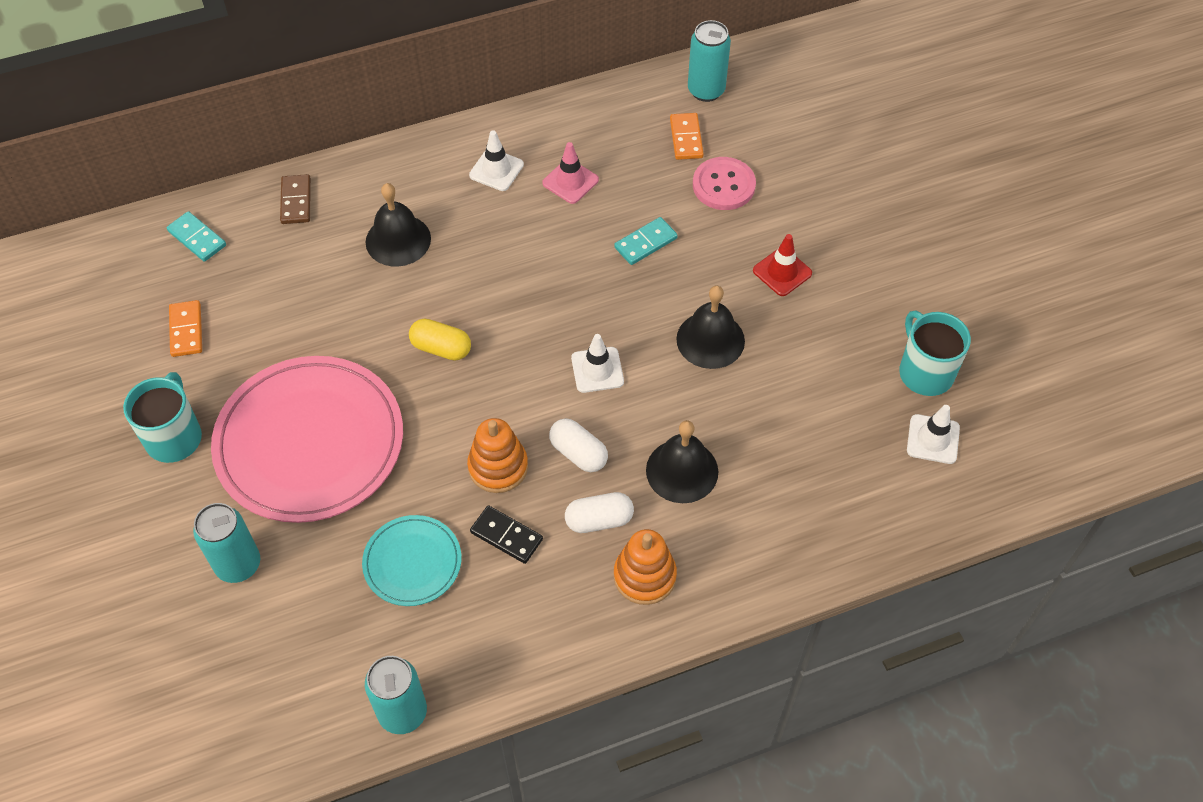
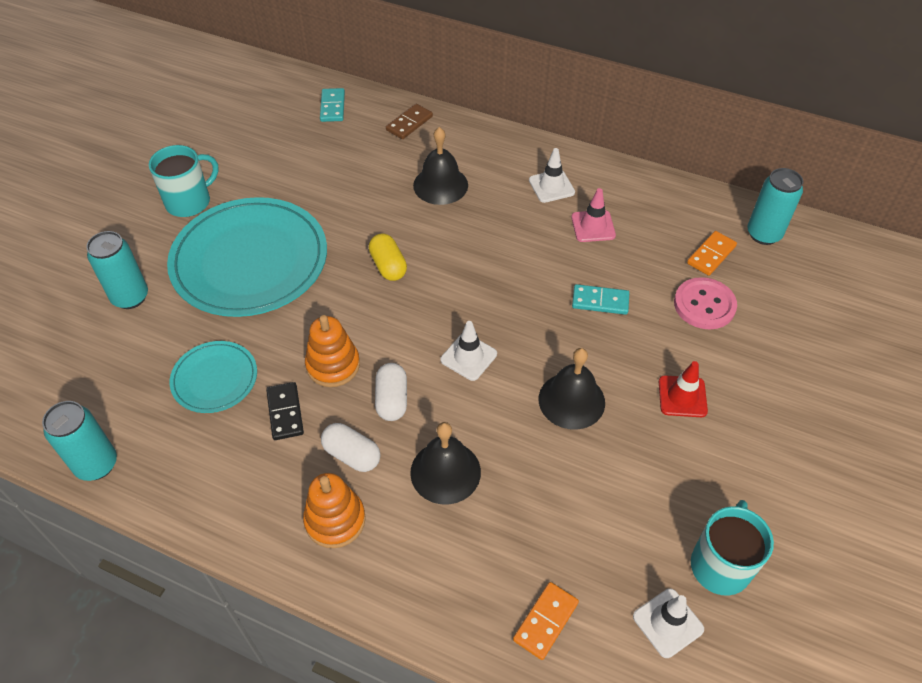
camera: 45 degrees right, 5 degrees down
(186, 330) = (266, 150): orange domino -> orange domino (545, 621)
(310, 442) = (250, 261): pink plate -> turquoise plate

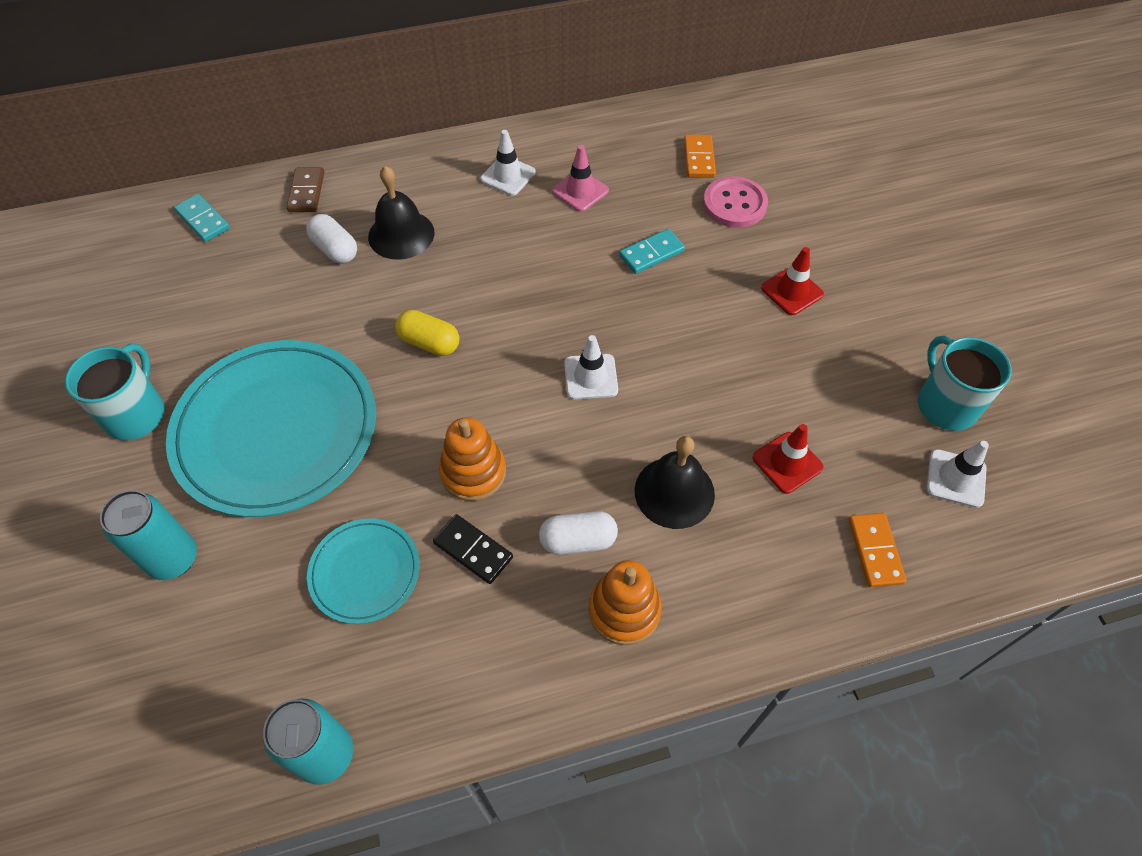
camera: 40 degrees left, 5 degrees up
(392, 400) = (562, 464): white capsule -> white capsule (335, 249)
(546, 512) = (787, 462): none -> red traffic cone
(571, 400) = (713, 354): black bell -> none
(763, 234) = (721, 117): turquoise can -> none

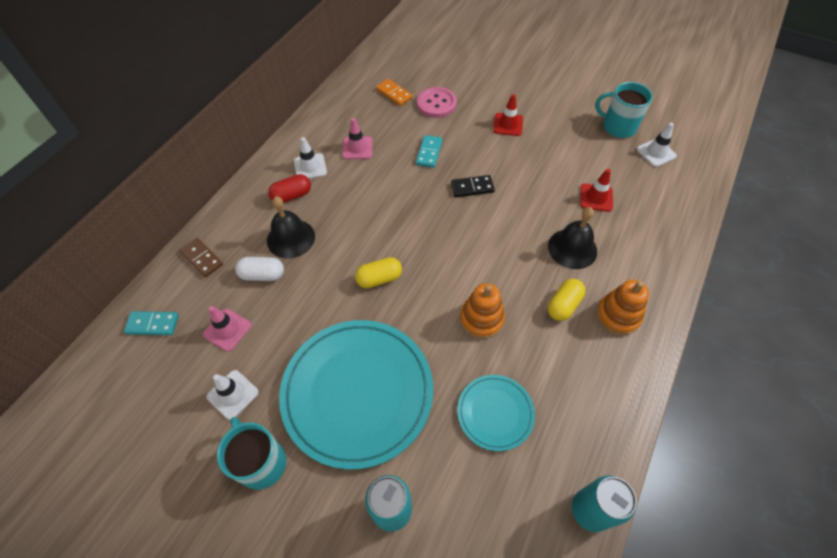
camera: 45 degrees left, 0 degrees up
(248, 275) = (227, 330): none -> pink traffic cone
(454, 192) = (292, 195): none -> red capsule
(473, 550) = (528, 353): black domino -> black domino (472, 188)
(578, 540) = (563, 305): white capsule -> yellow capsule
(590, 377) = (475, 229): white traffic cone -> white traffic cone (233, 394)
(875, 551) = (666, 205): orange domino -> none

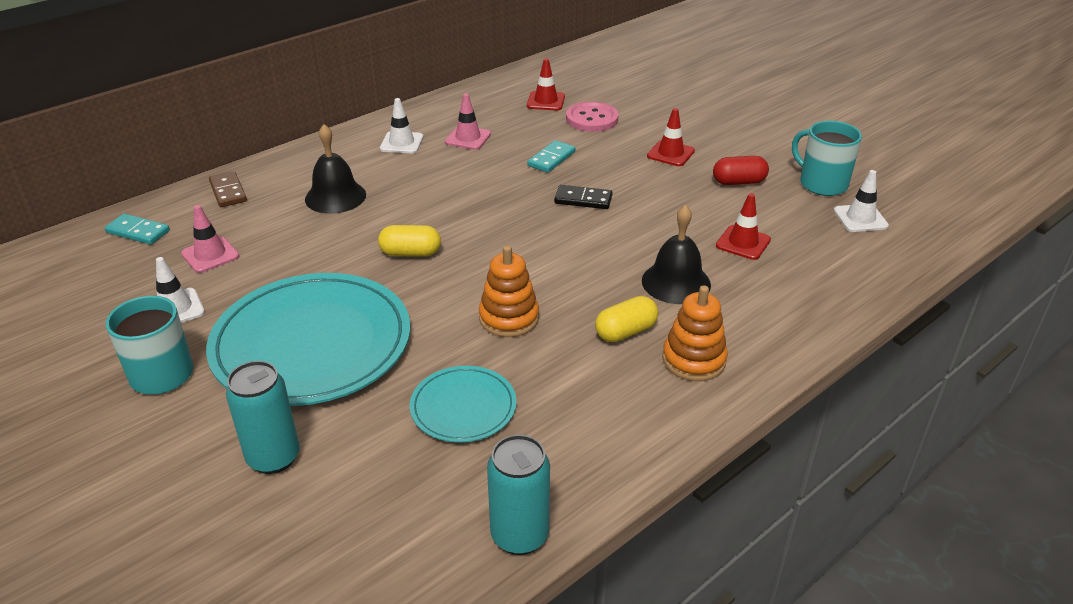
camera: 20 degrees right, 20 degrees down
(262, 275) = (282, 219): white capsule -> none
(292, 195) = (363, 162): red capsule -> red capsule (738, 182)
(394, 94) = (545, 101): orange domino -> red traffic cone

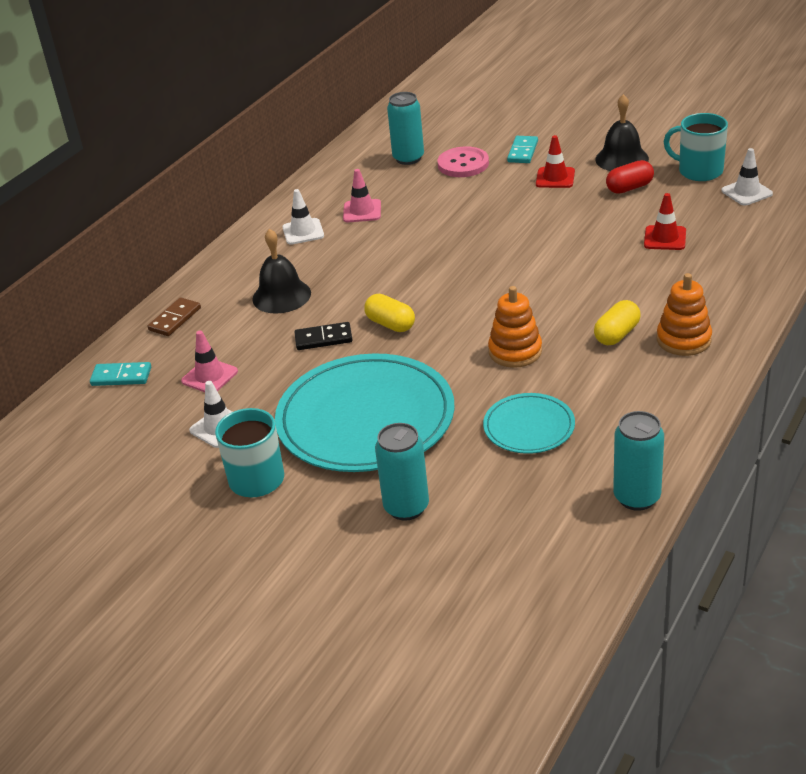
camera: 15 degrees left, 0 degrees up
(228, 192) = (175, 319): brown domino -> brown domino turned 75 degrees clockwise
(410, 253) = (390, 324): yellow capsule -> yellow capsule turned 60 degrees clockwise
(545, 101) = (408, 158): red traffic cone -> turquoise can
(551, 159) = (453, 210): turquoise domino -> turquoise domino (522, 152)
(583, 200) = (507, 238): black domino -> black domino (323, 339)
(676, 282) = (631, 285): black bell -> black bell (622, 159)

